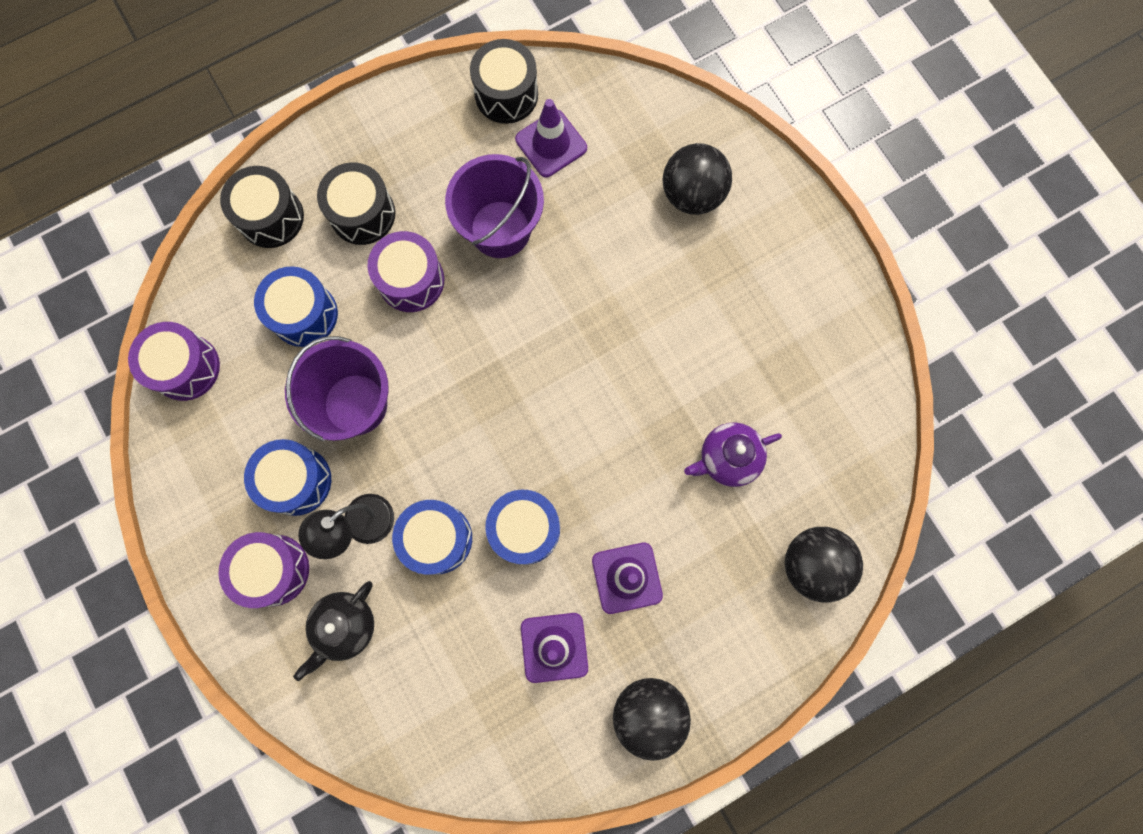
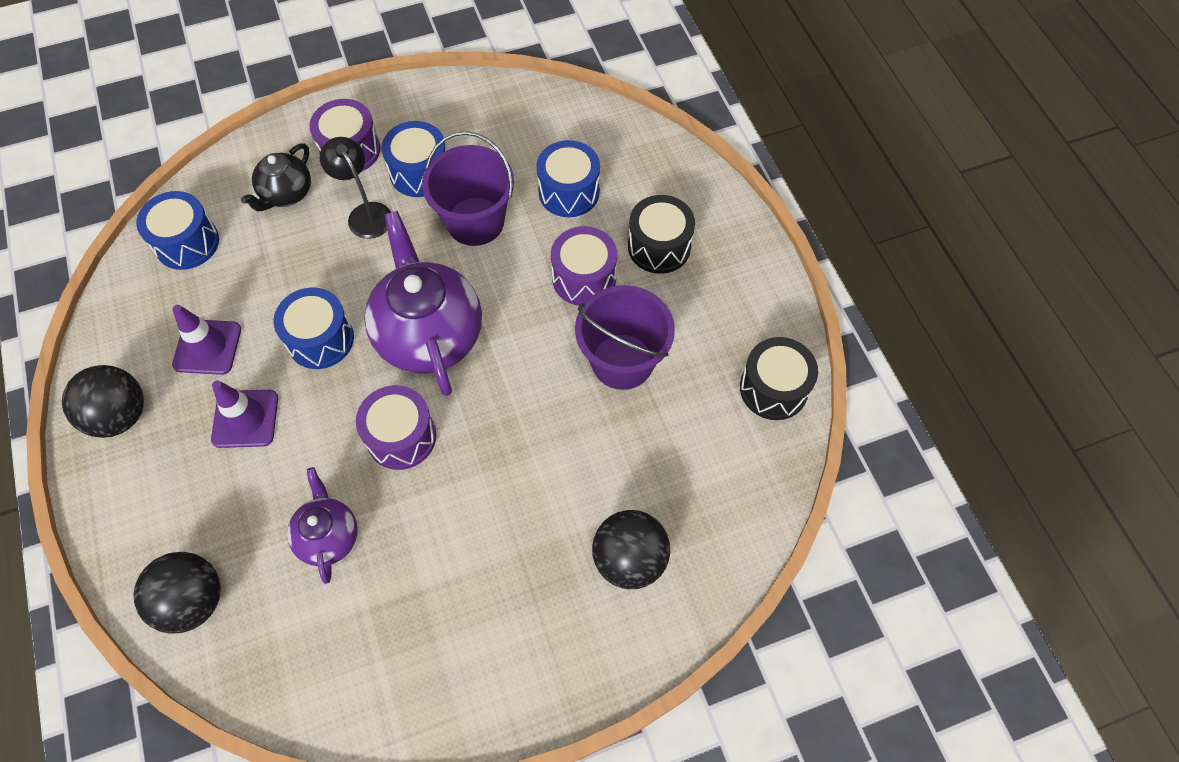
camera: 100 degrees right, 15 degrees down
(185, 367) = (540, 106): purple drum -> purple drum (401, 437)
(271, 217) = (668, 176): black drum -> none
(345, 626) = (286, 194): black teapot -> black teapot turned 105 degrees counterclockwise
(437, 538) = (336, 269): blue drum -> blue drum (187, 243)
(501, 419) = (429, 334): none -> purple teapot
(551, 144) = (710, 423): purple traffic cone -> none

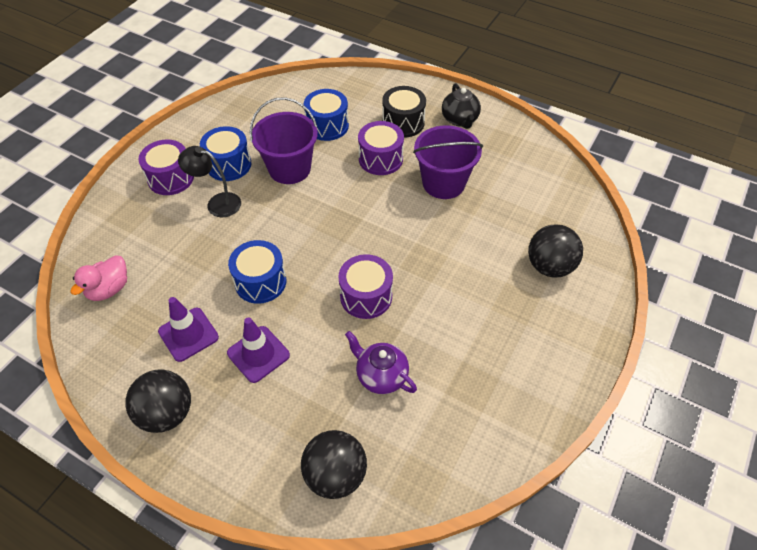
camera: 40 degrees left, 10 degrees down
(187, 243) = (109, 289): blue drum -> pink duck
(286, 194) = (152, 223): black teapot -> black teapot (460, 120)
(429, 334) = (325, 237): purple teapot -> none
(773, 389) = (528, 149): black drum -> none

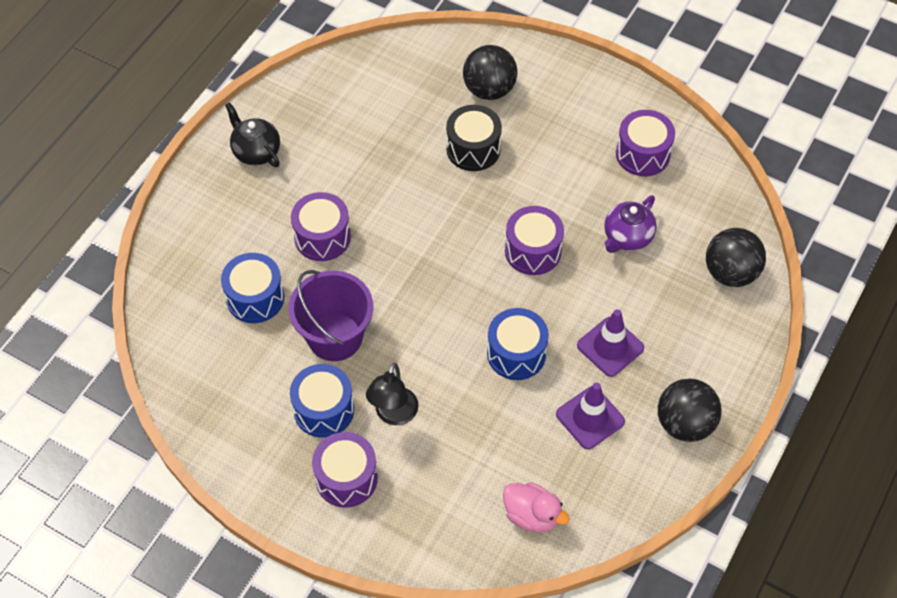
camera: 90 degrees left, 5 degrees up
(403, 123) = (256, 212): black drum -> black drum (473, 149)
(443, 183) = (366, 174): purple bucket -> none
(460, 120) = (256, 151): black teapot -> black teapot turned 120 degrees counterclockwise
(487, 397) = (642, 154): none -> purple drum

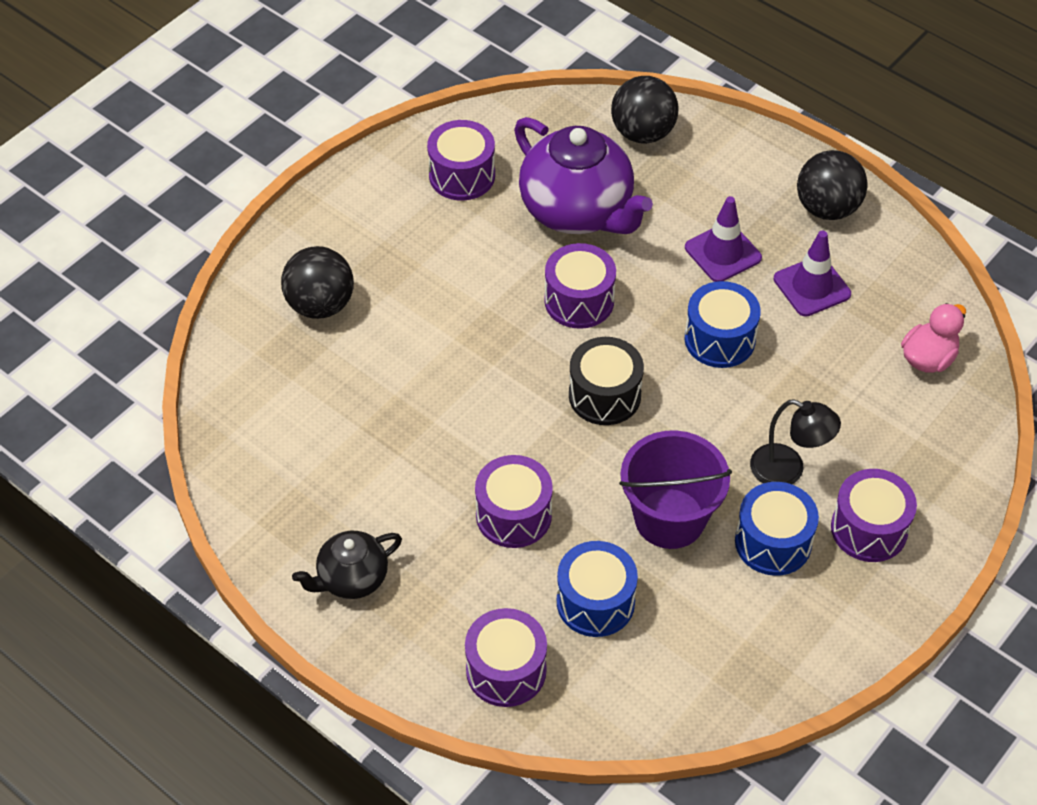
camera: 80 degrees left, 5 degrees down
(194, 251) = (506, 670): none -> purple drum
(473, 149) = (411, 335): black drum -> black drum (604, 395)
(627, 237) = (578, 211): purple teapot -> purple teapot, size x1.85

